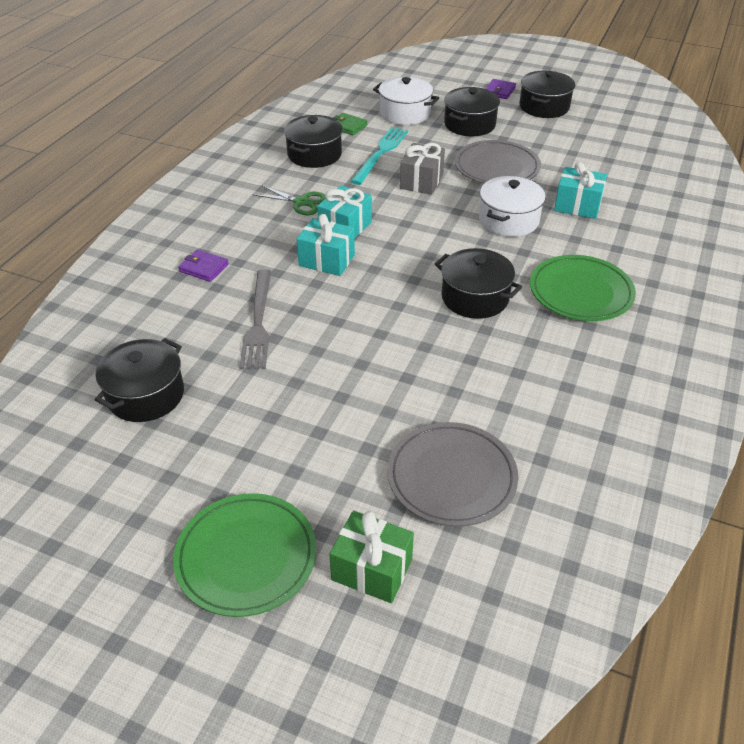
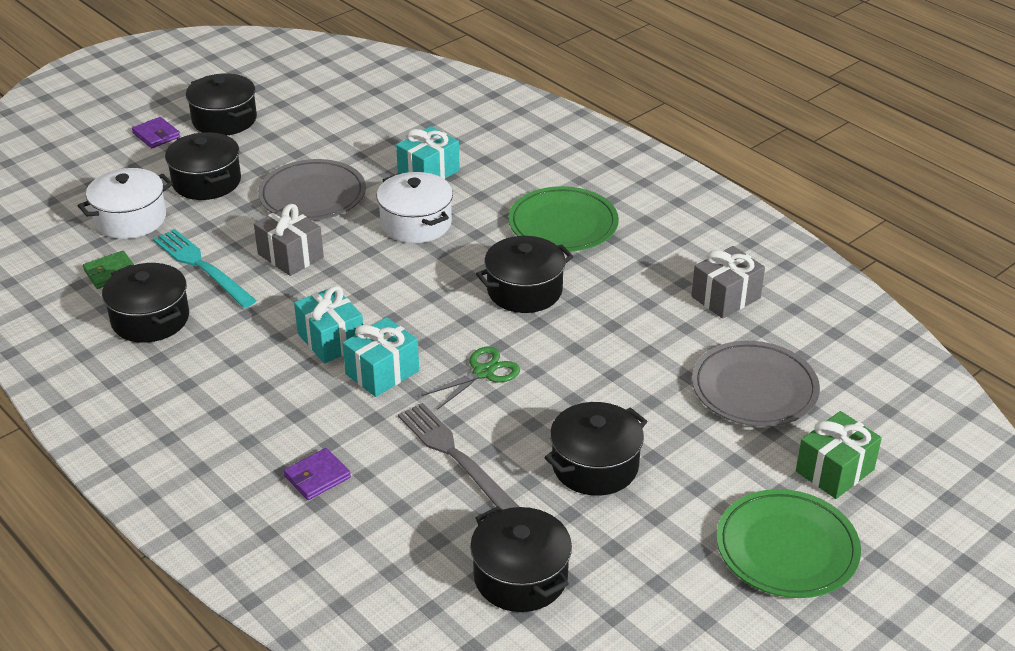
camera: 65 degrees left, 5 degrees down
(258, 322) = (455, 456): grey fork -> grey fork turned 150 degrees counterclockwise
(288, 400) = (595, 465): none -> black pot
(301, 202) = (248, 360): green scissors -> green scissors (484, 372)
(570, 421) = (726, 297): none -> grey gift

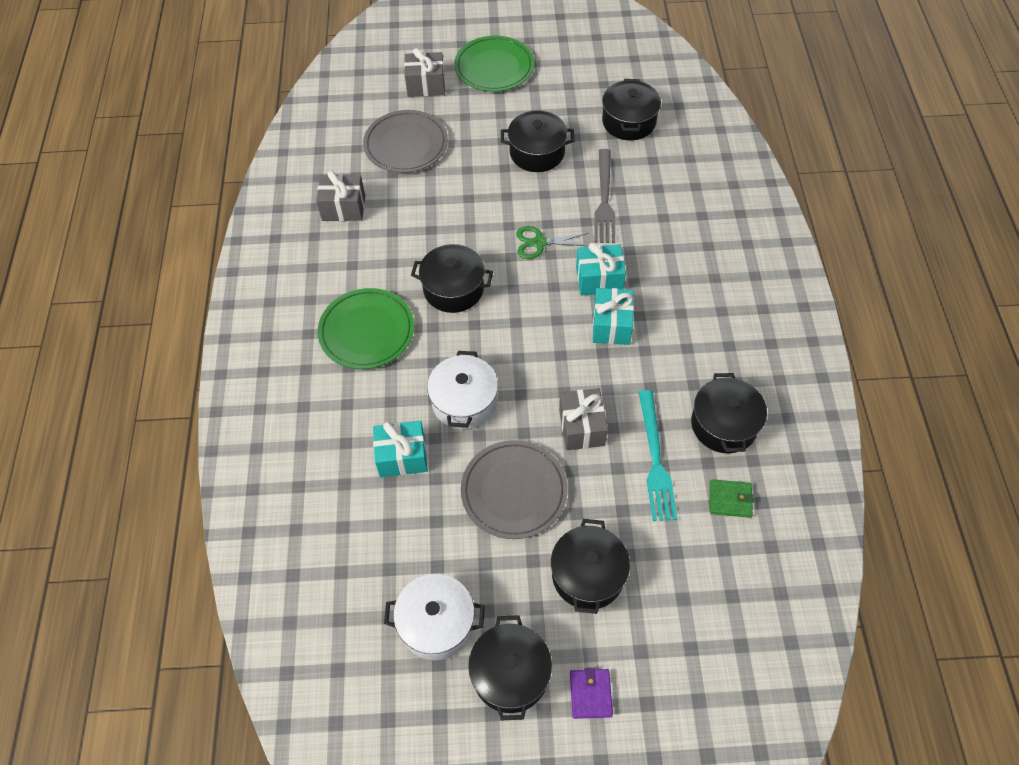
camera: 140 degrees left, 20 degrees up
(130, 219) = (681, 563): white pot -> white pot (437, 623)
(317, 477) = (690, 231): purple wallet -> none
(835, 470) = (426, 85): green gift -> grey gift

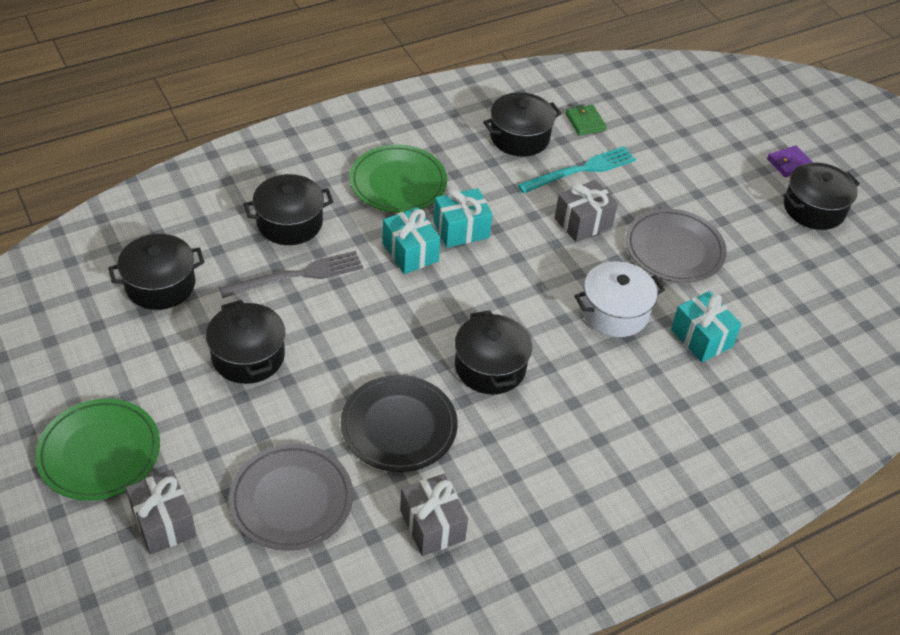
camera: 120 degrees left, 10 degrees down
(367, 331) = (589, 423): green plate -> green plate (398, 182)
(430, 216) = (399, 426): none -> black plate
(437, 623) = (816, 262): white pot -> none
(539, 243) = (387, 313): green scissors -> none
(588, 575) = (707, 186): black pot -> black pot (289, 223)

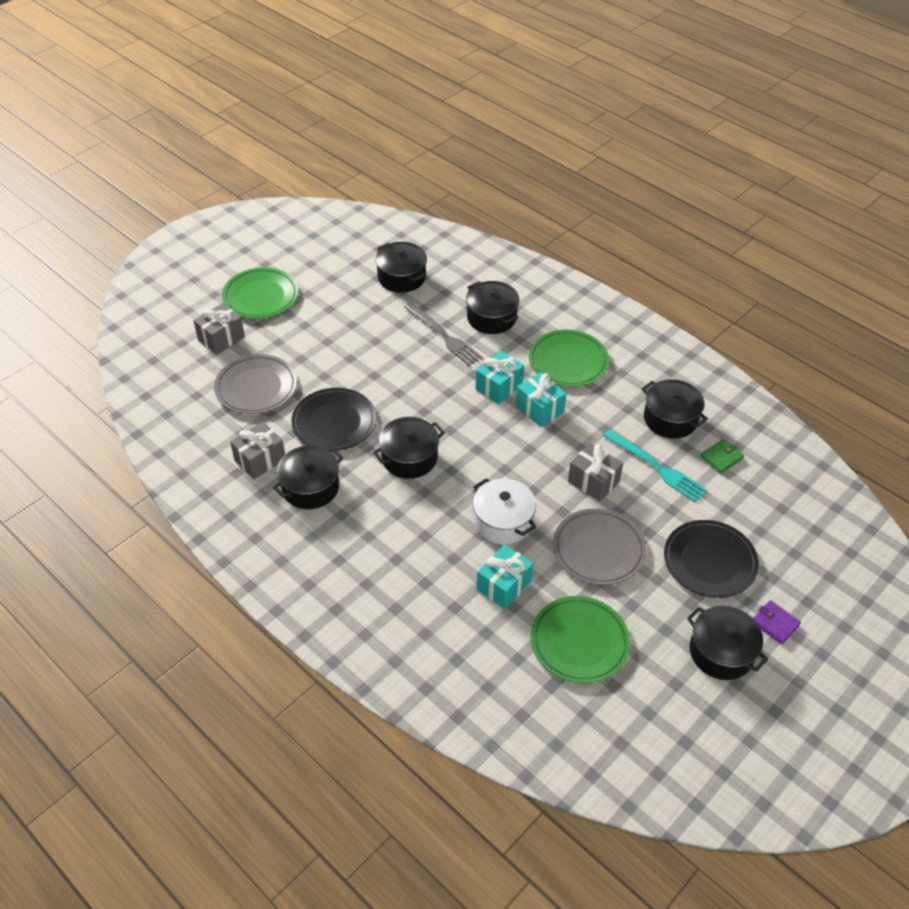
camera: 75 degrees right, 0 degrees up
(248, 356) = (361, 334): black pot -> black pot (310, 487)
(710, 177) = (709, 561): none -> black plate
(784, 302) = (579, 642): none -> green plate

